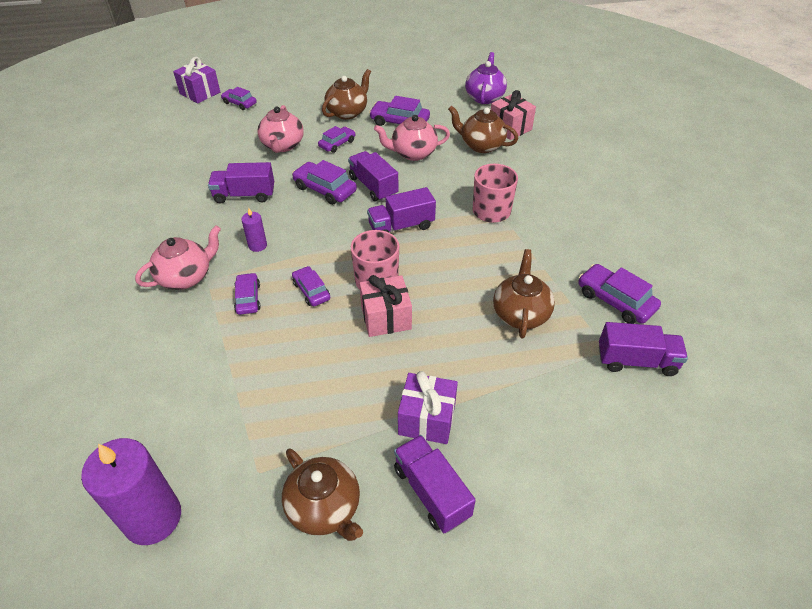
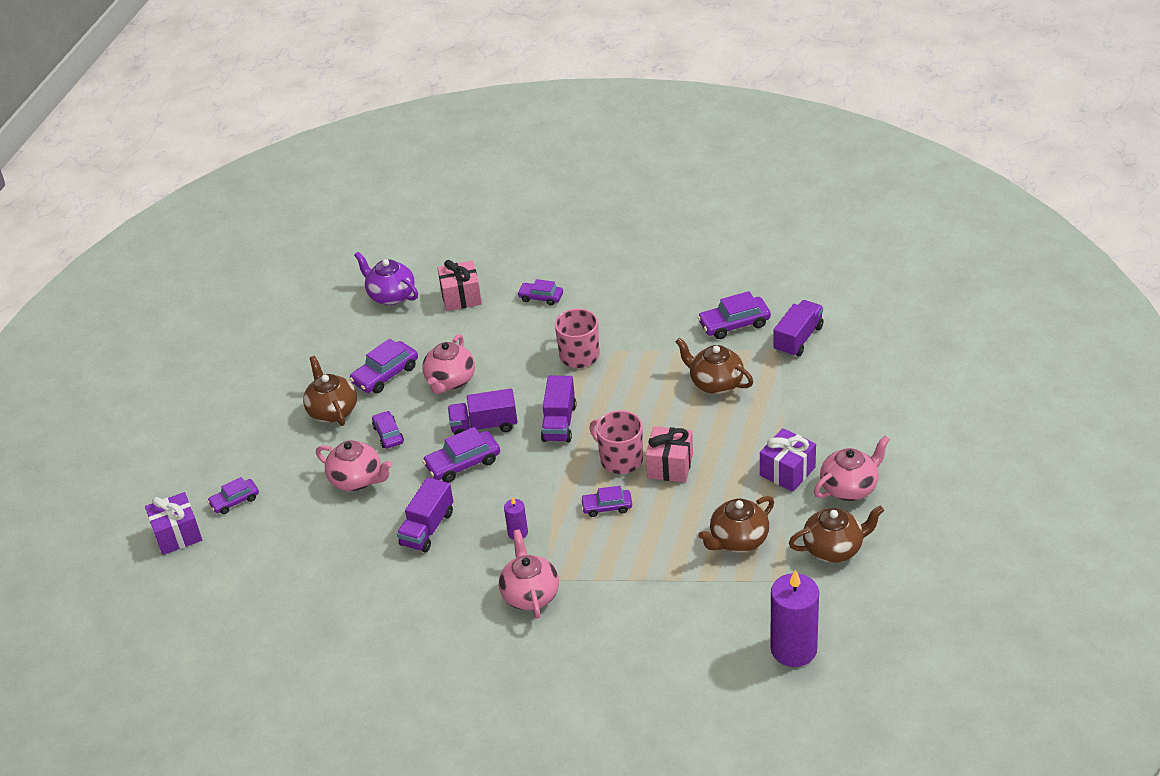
camera: 60 degrees left, 5 degrees down
(248, 298) = (589, 553): purple car -> purple car (541, 297)
(431, 492) = (849, 487): purple truck -> pink teapot
(481, 145) = (474, 328): brown teapot -> brown teapot (738, 540)

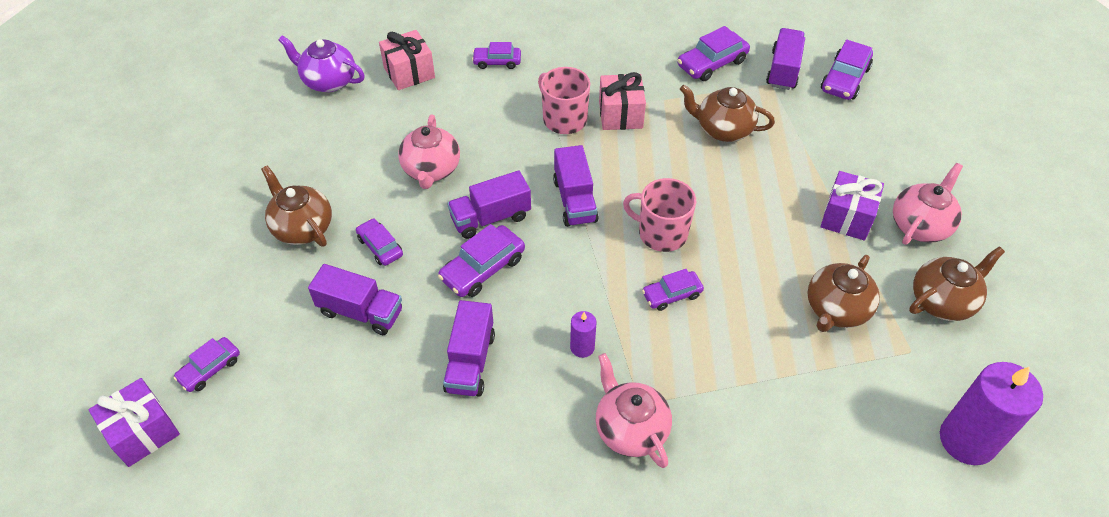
camera: 20 degrees left, 10 degrees up
(357, 480) = (361, 312): pink teapot -> purple truck
(385, 374) = (352, 173): purple car -> purple car (844, 79)
(670, 466) = (719, 232): pink gift -> pink gift (620, 114)

